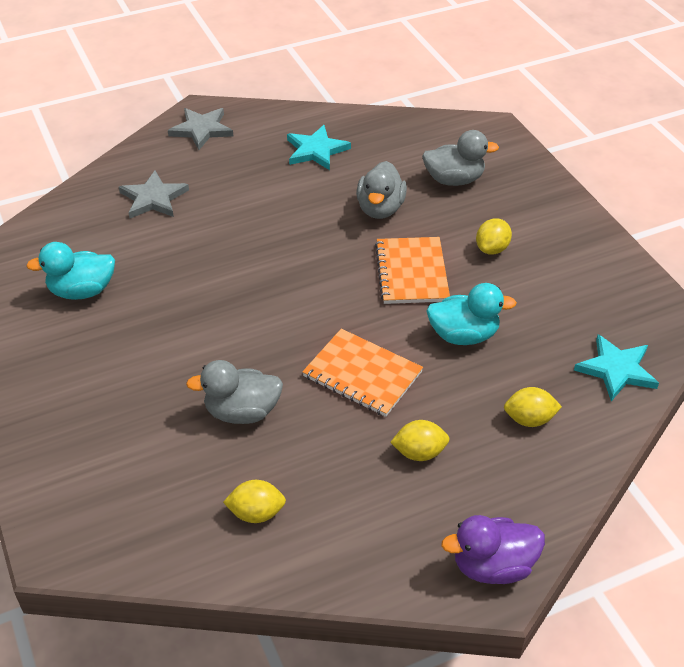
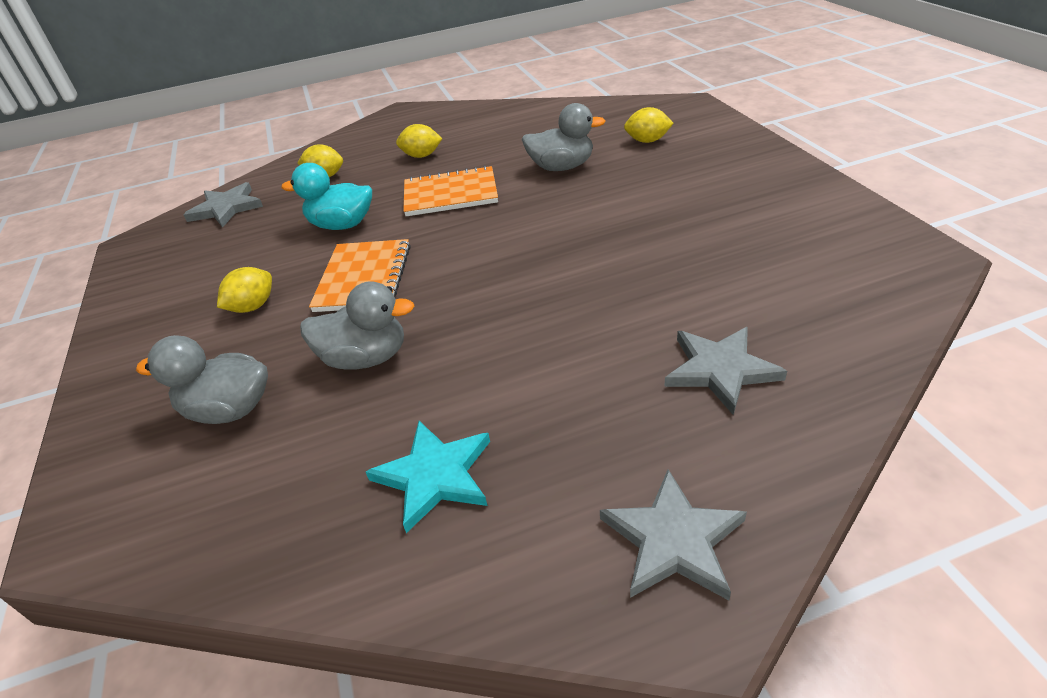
camera: 170 degrees left, 5 degrees down
(82, 291) = (763, 245): turquoise duck -> none
(256, 513) = (549, 124): yellow lemon -> yellow lemon (647, 141)
(362, 374) = (450, 194): orange notebook -> orange notebook turned 45 degrees counterclockwise
(380, 209) = (366, 358): grey duck -> grey duck turned 75 degrees clockwise
(492, 566) = (398, 117): purple duck -> none
(616, 370) = (226, 208): turquoise star -> grey star

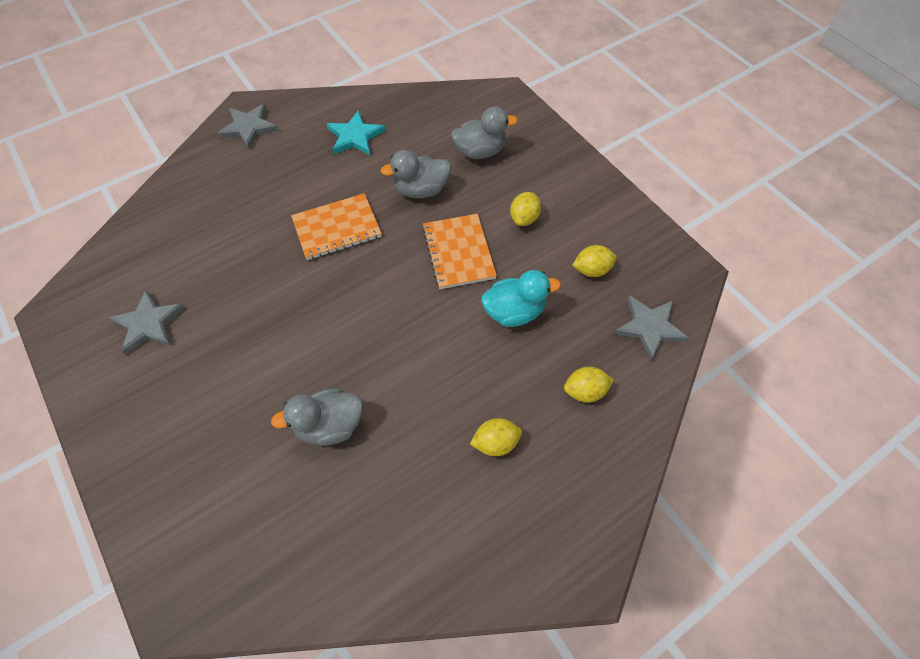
camera: 160 degrees right, 20 degrees up
(450, 194) = (432, 367): orange notebook -> orange notebook (337, 228)
(647, 141) = (237, 491): yellow lemon -> yellow lemon (591, 270)
(720, 370) = (215, 206): grey star -> grey star (149, 324)

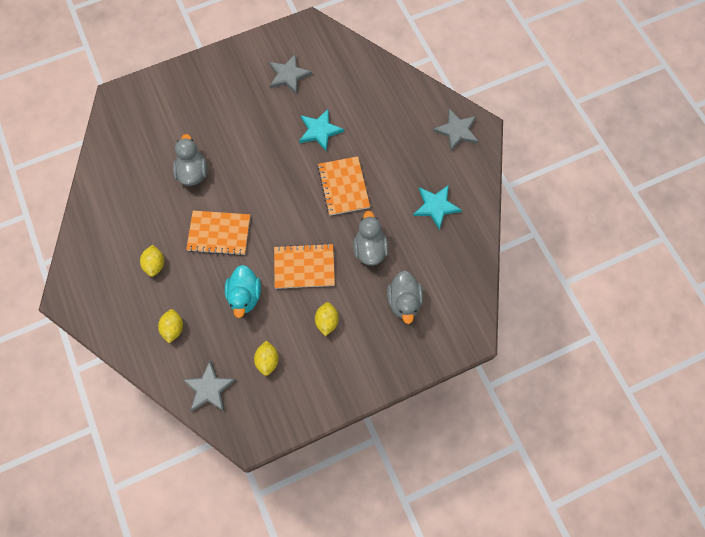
camera: 100 degrees right, 10 degrees up
(250, 268) = (320, 131): none -> turquoise star
(428, 364) = (219, 233): none -> orange notebook
(524, 218) = (327, 321): yellow lemon -> yellow lemon turned 60 degrees clockwise

